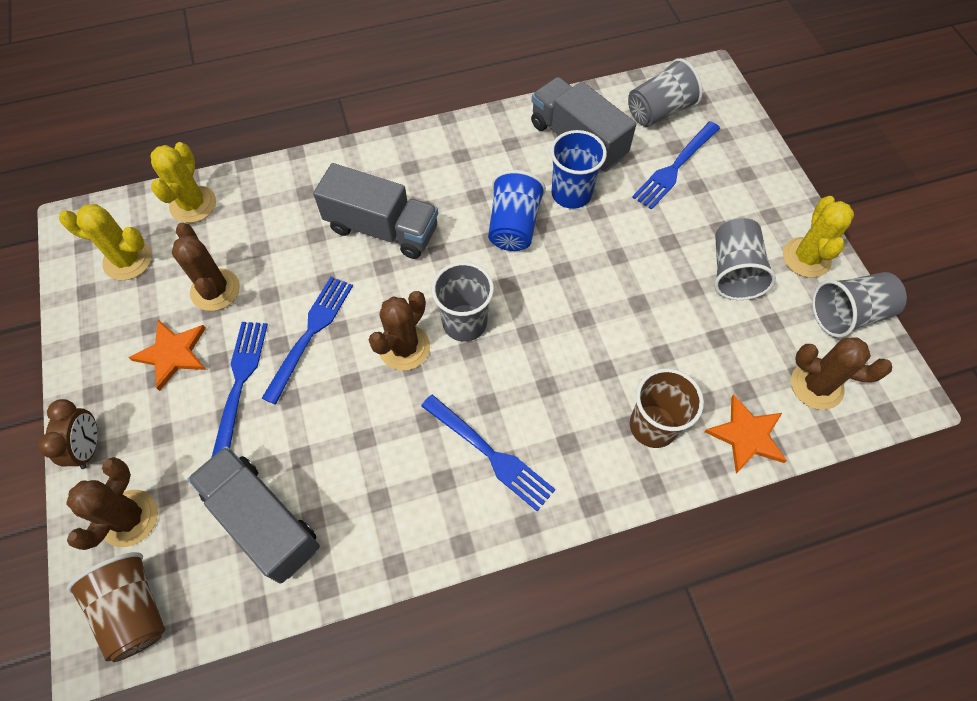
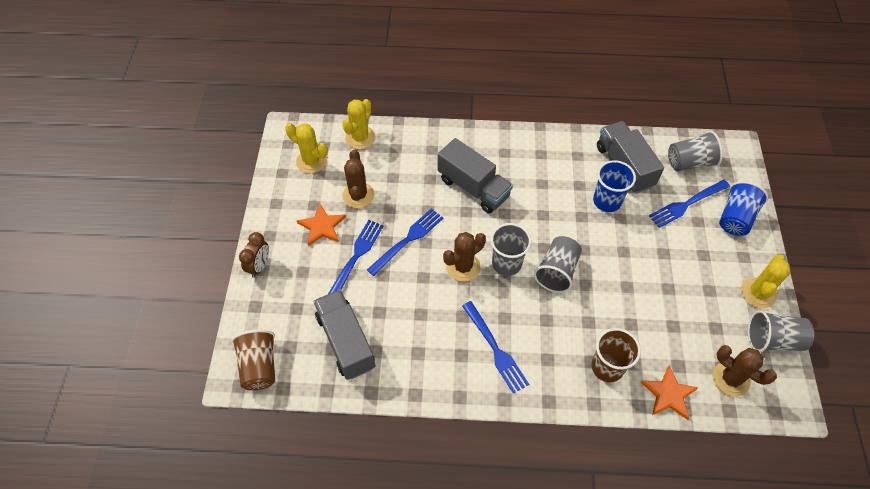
camera: 20 degrees right, 5 degrees down
(129, 518) = (270, 314): brown cactus -> none
(513, 226) = (560, 211): blue cup -> blue cup (735, 218)
(733, 271) = (701, 286): grey cup -> grey cup (557, 271)

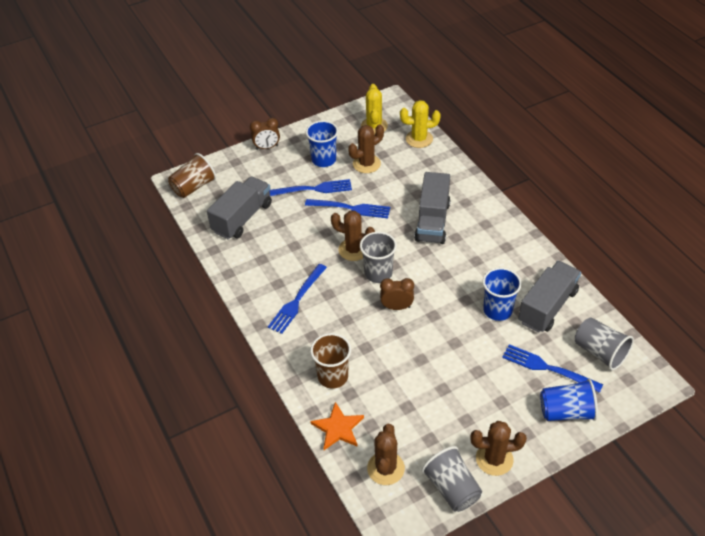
camera: 60 degrees right, 10 degrees down
(322, 226) = (324, 160): orange star -> blue cup
(557, 271) = (396, 307): grey cup -> brown clock
(758, 293) = (494, 459): yellow cactus -> brown cactus

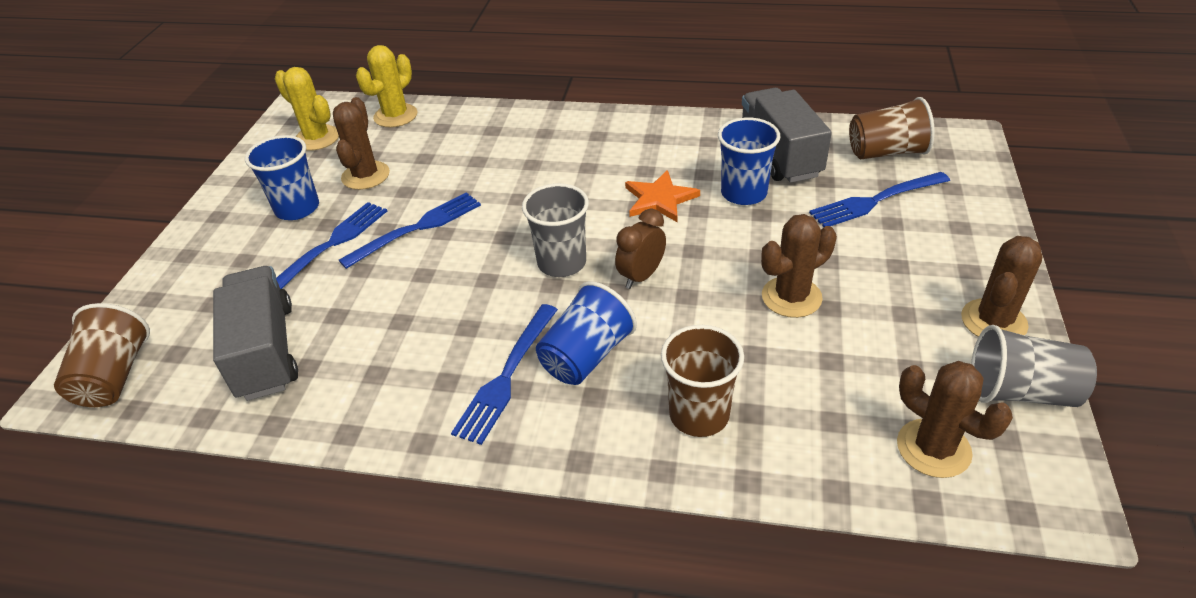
camera: 50 degrees left, 5 degrees down
(267, 147) = (183, 250): brown clock -> none
(297, 300) = (507, 376): blue fork -> blue fork turned 45 degrees clockwise
(338, 428) = (808, 465): orange star -> orange star (659, 199)
(353, 250) = (490, 264): brown cactus -> brown cactus (791, 297)
(432, 221) = (538, 172): grey truck -> none
(566, 411) = (958, 220): blue cup -> blue cup (586, 356)
(600, 352) = (886, 152): grey cup -> brown cup

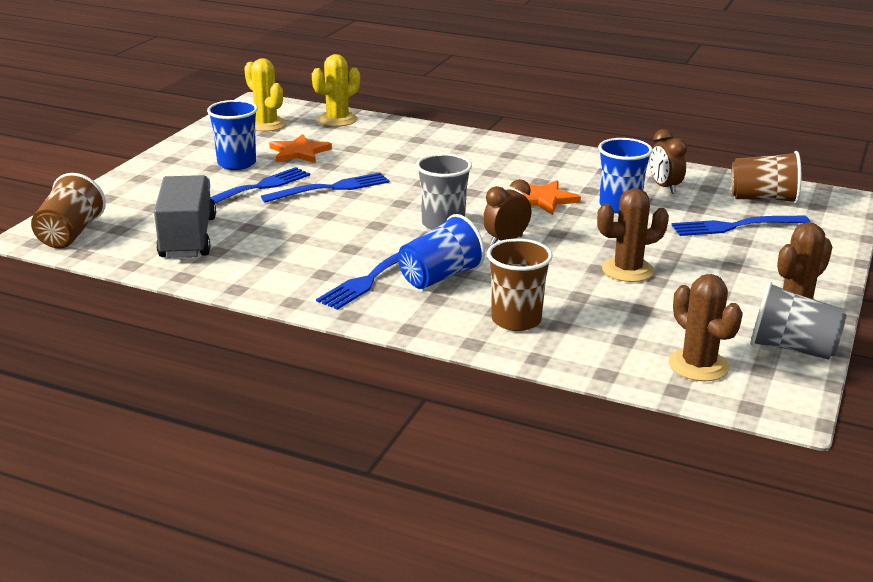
camera: 10 degrees right, 15 degrees down
(365, 176) = (299, 152): brown cactus -> orange star
(779, 154) = (664, 187): grey truck -> brown clock

